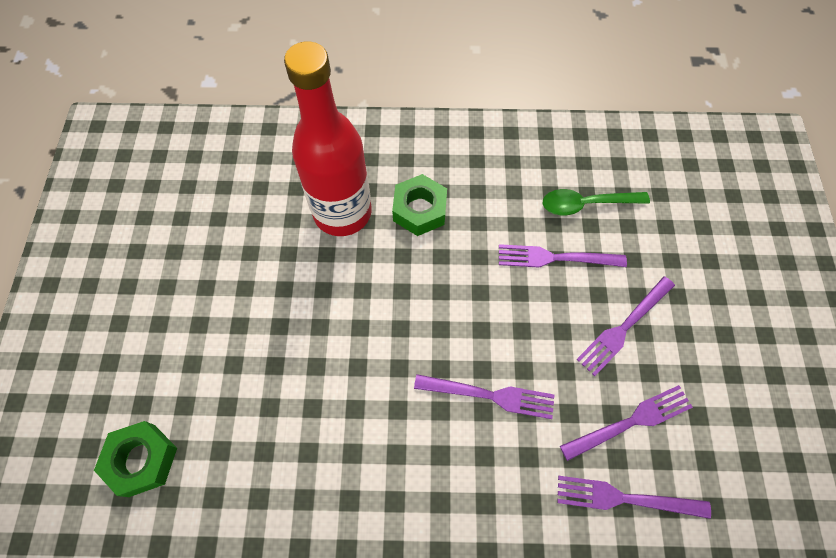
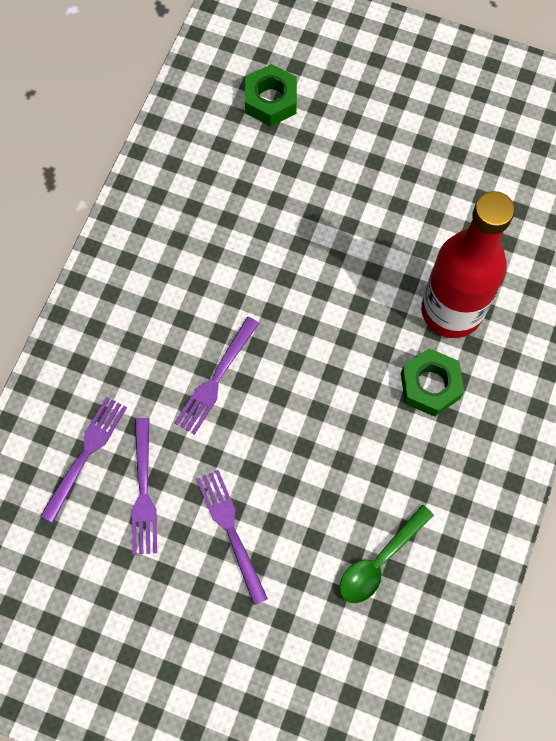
camera: 110 degrees right, 5 degrees up
(555, 258) = (328, 498): purple fork -> none
(586, 204) = (379, 561): green spoon -> green spoon turned 150 degrees counterclockwise

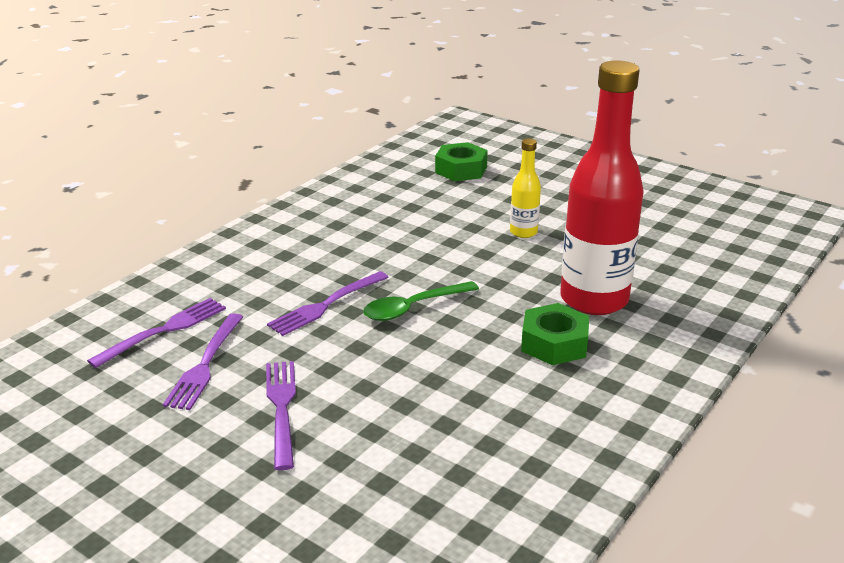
camera: 15 degrees right, 40 degrees down
(364, 211) = (523, 232): none -> yellow bottle
(379, 561) = (444, 463): green spoon -> green spoon (413, 308)

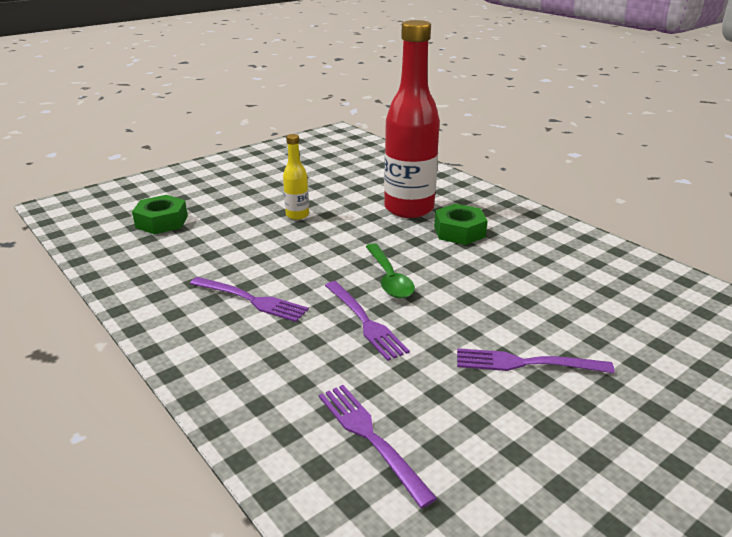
camera: 75 degrees left, 0 degrees up
(205, 365) = (447, 408): purple fork -> purple fork (252, 300)

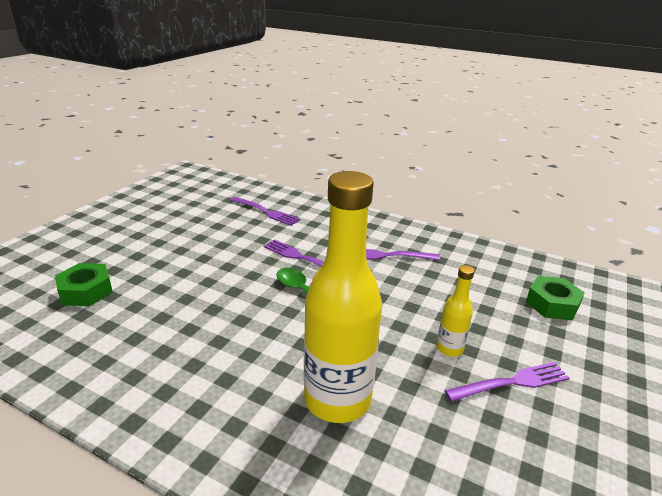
camera: 155 degrees right, 0 degrees up
(409, 208) = (337, 399): red bottle -> yellow bottle
(459, 231) = (260, 371): green nut -> green nut (86, 291)
(525, 363) = (189, 255): purple fork -> purple fork (512, 382)

